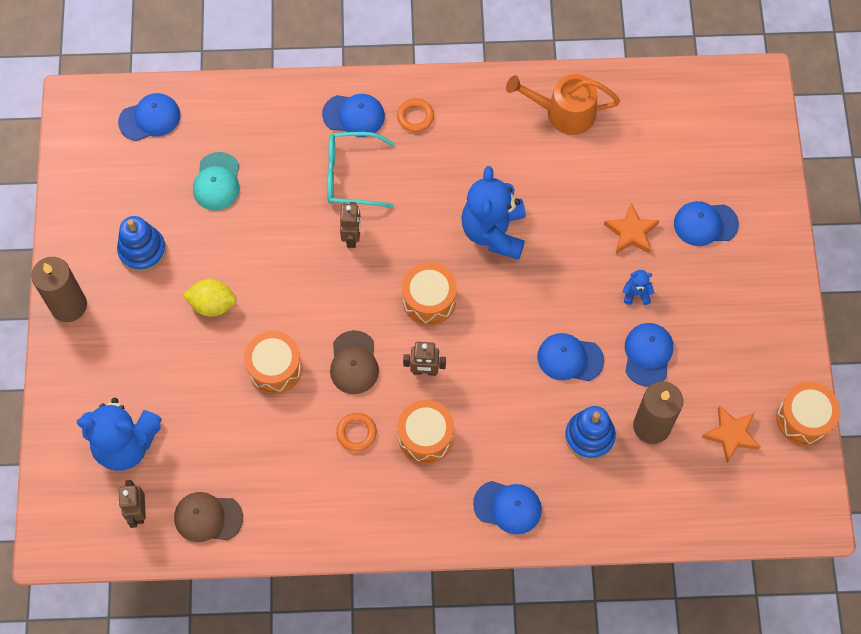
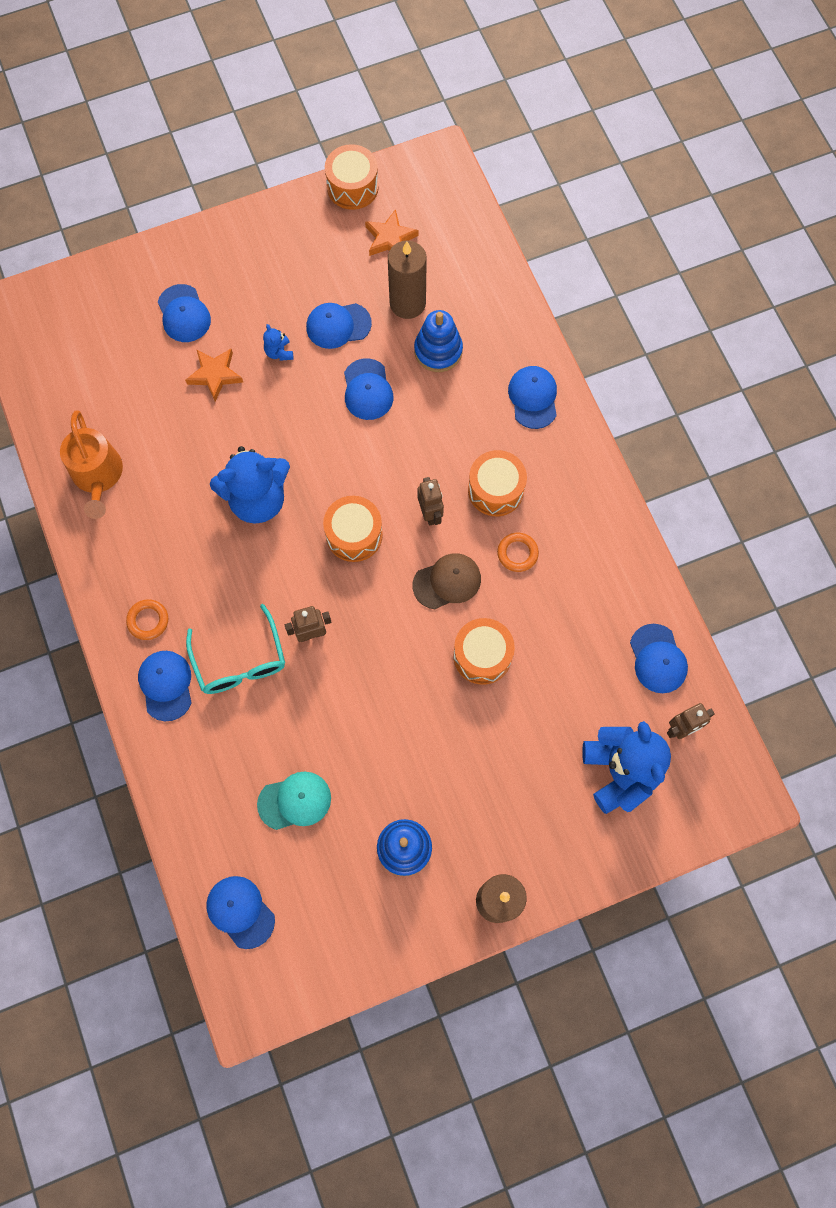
camera: 110 degrees left, 5 degrees up
(208, 517) = (658, 659): brown cap -> blue cap
(212, 304) = (438, 746): yellow lemon -> none

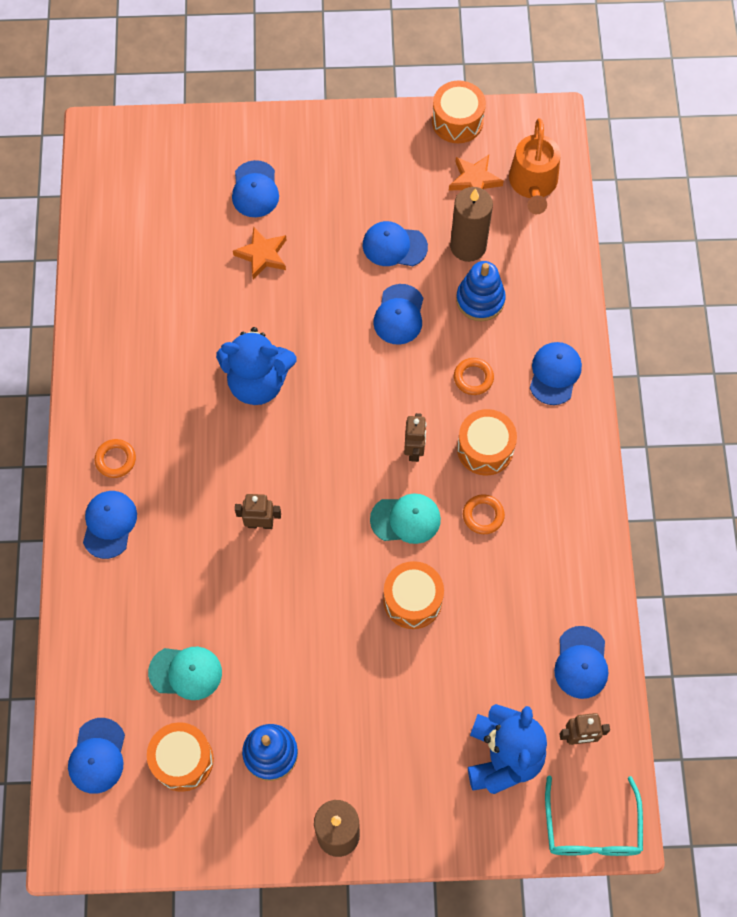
camera: 20 degrees right, 5 degrees down
(98, 475) = (121, 312): orange watering can -> orange watering can (533, 183)
(240, 661) = (185, 526): turquoise glasses -> turquoise glasses (591, 828)
(240, 911) = (97, 756): blue cap -> blue cap turned 150 degrees counterclockwise
(279, 352) = (329, 253): blue teddy bear -> none
(354, 535) = (335, 445): orange drum -> orange drum (182, 760)
(447, 582) = (405, 519): brown cap -> turquoise cap
(459, 427) = (473, 378): none -> orange ring

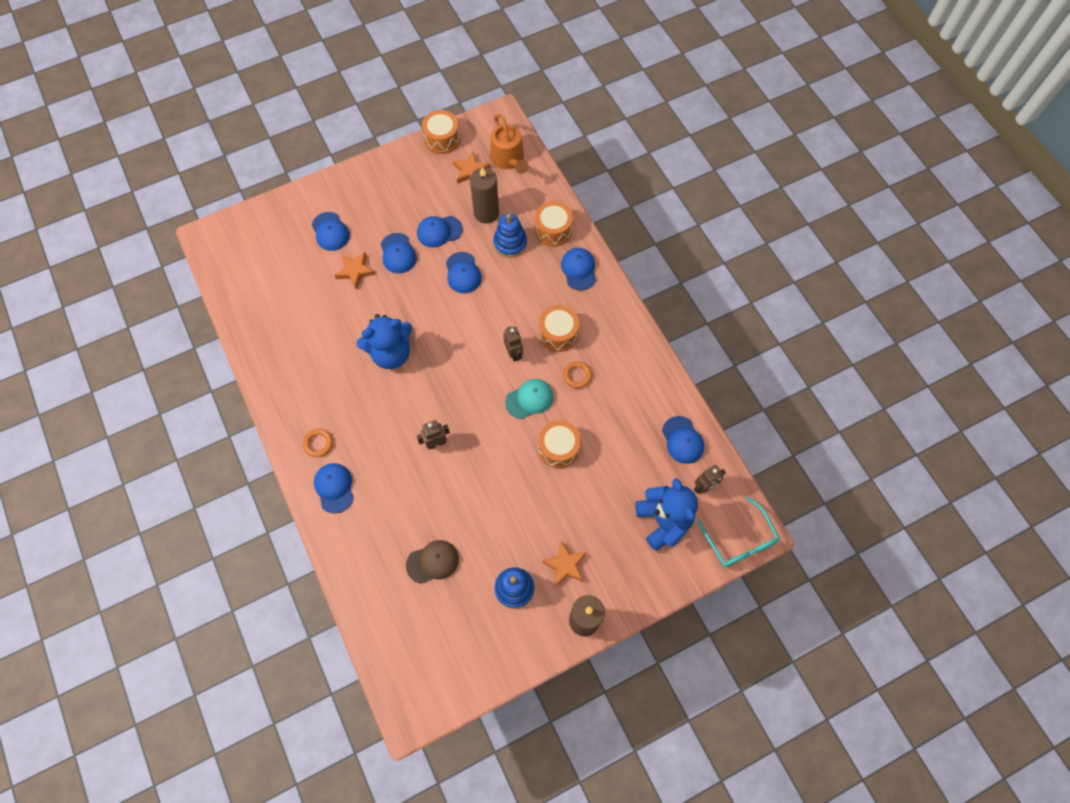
camera: 25 degrees left, 0 degrees up
(97, 756) = (399, 645): blue cap -> blue cap (398, 253)
(182, 760) = (458, 620): orange drum -> orange drum (553, 230)
(185, 672) = (433, 562): turquoise cap -> brown cap
(348, 754) = (565, 565): none -> orange star
(473, 378) = (529, 293): orange ring -> none

